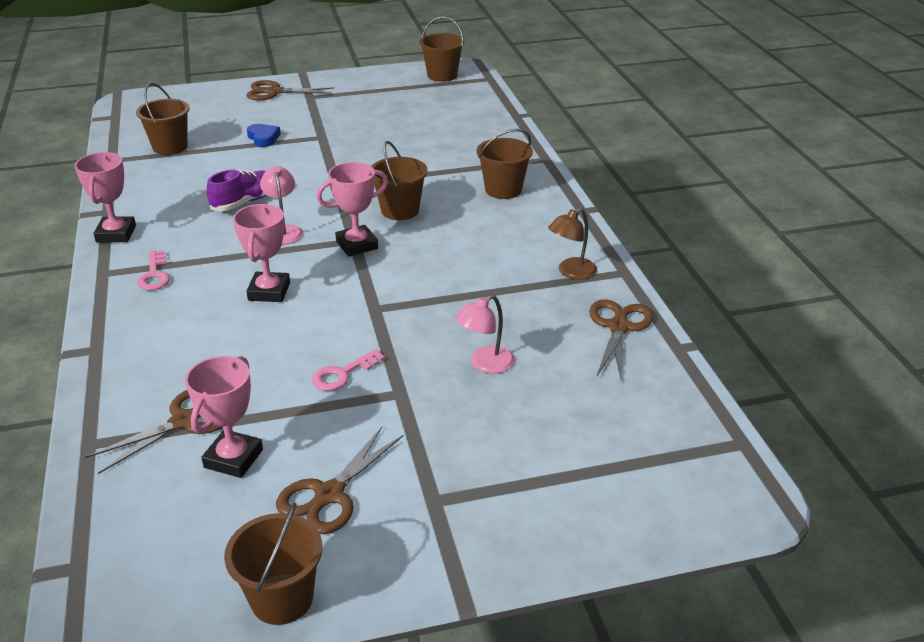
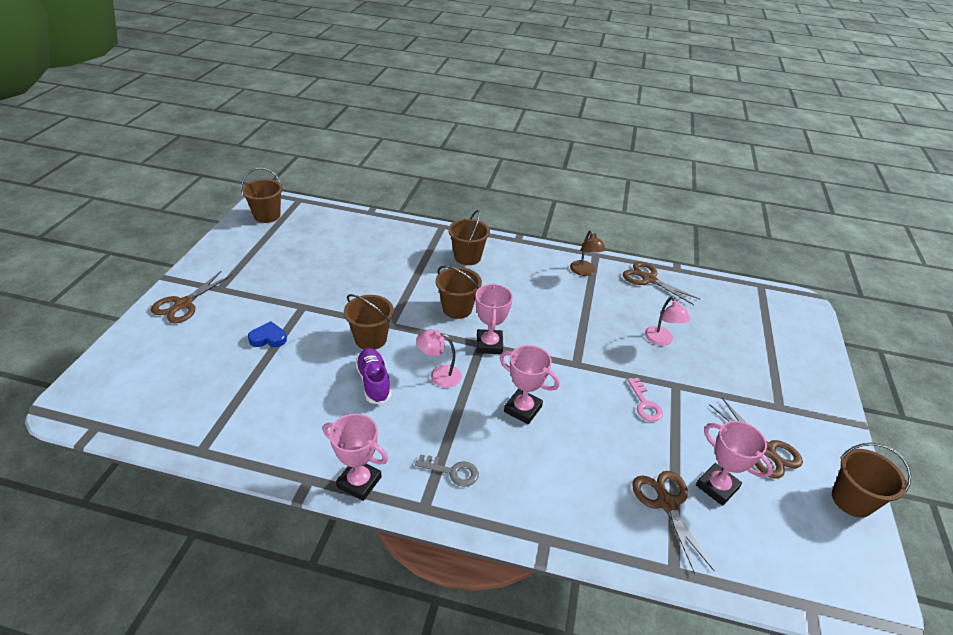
camera: 65 degrees left, 5 degrees up
(154, 275) = (452, 471): pink key -> grey key
(170, 147) = (219, 401): brown bucket -> brown bucket (370, 339)

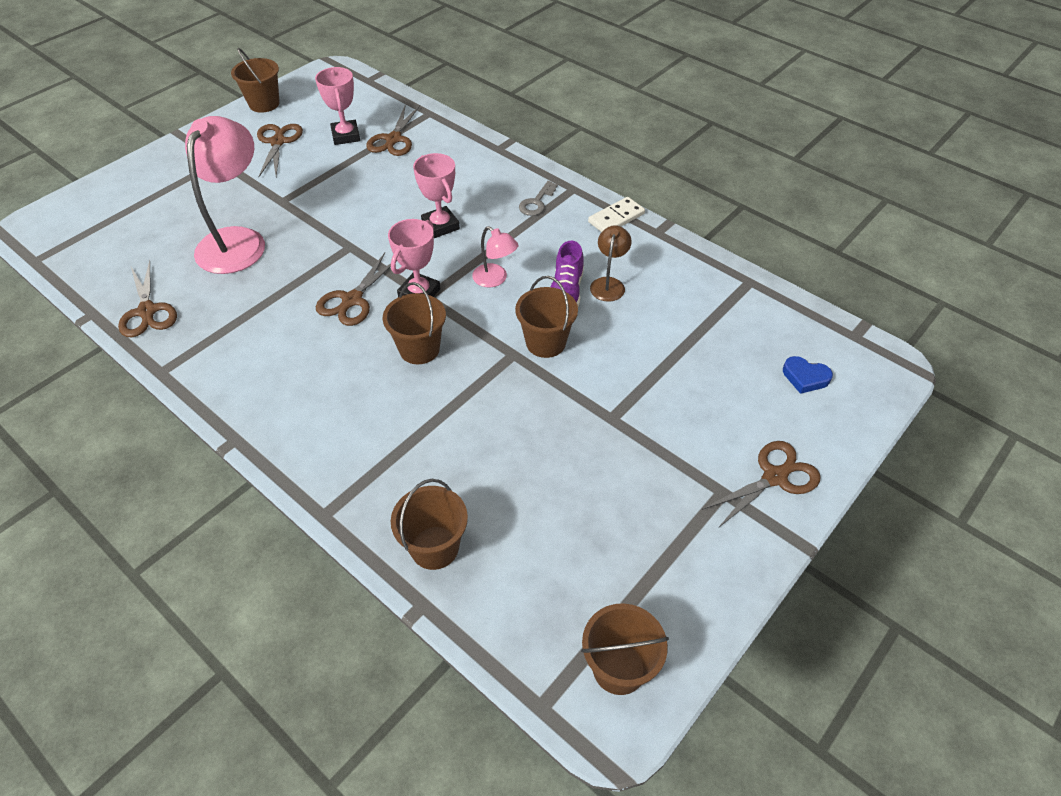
camera: 150 degrees left, 10 degrees up
(268, 338) = (666, 383): blue heart -> blue heart (805, 377)
(359, 482) = (616, 218): pink trophy -> white domino
(452, 471) = (537, 202): grey key -> grey key turned 105 degrees counterclockwise
(467, 257) = (339, 430): brown bucket -> brown bucket (434, 547)
(532, 325) = (352, 300): none -> brown scissors
(584, 272) = (210, 349): brown lamp -> brown lamp (609, 284)
(644, 404) = (329, 196): pink key -> none
(661, 340) = (237, 240): pink lamp -> pink lamp, size x2.07

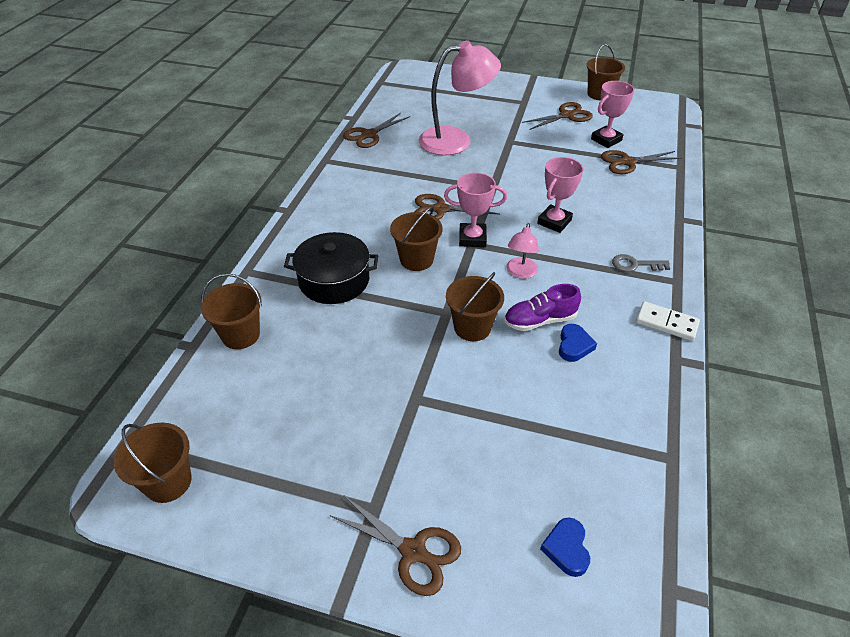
camera: 65 degrees right, 5 degrees down
(402, 431) = (334, 280): none -> black pot
(609, 284) = (574, 345): brown lamp -> blue heart

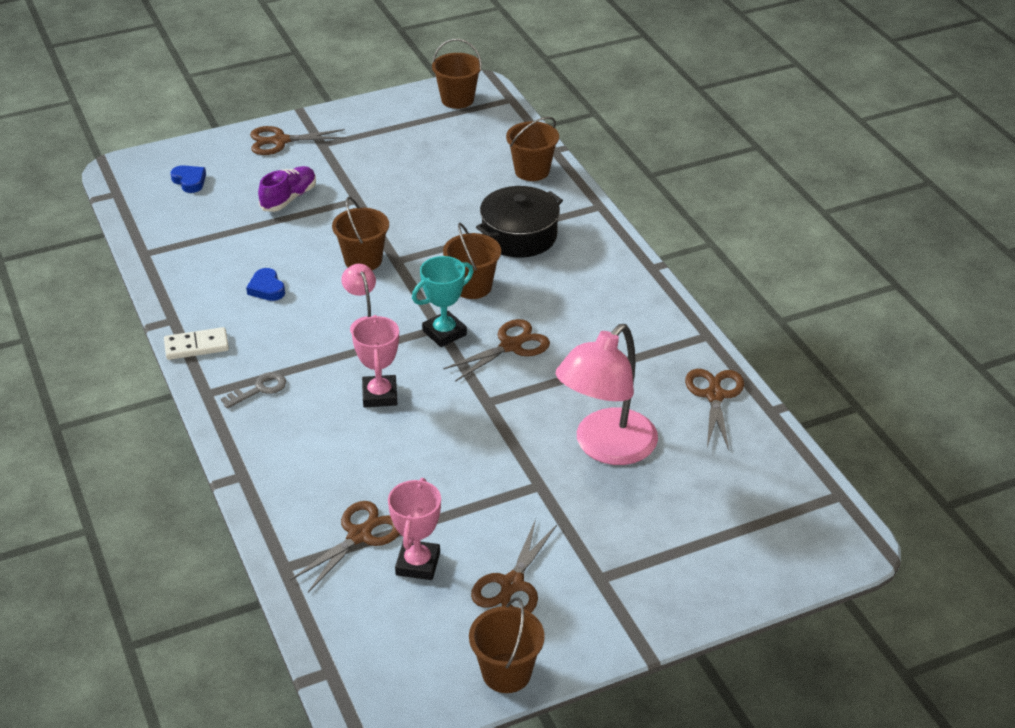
camera: 140 degrees right, 5 degrees down
(472, 238) = (444, 333): pink trophy -> turquoise trophy
(540, 320) = (311, 293): purple shoe -> purple shoe (289, 198)

